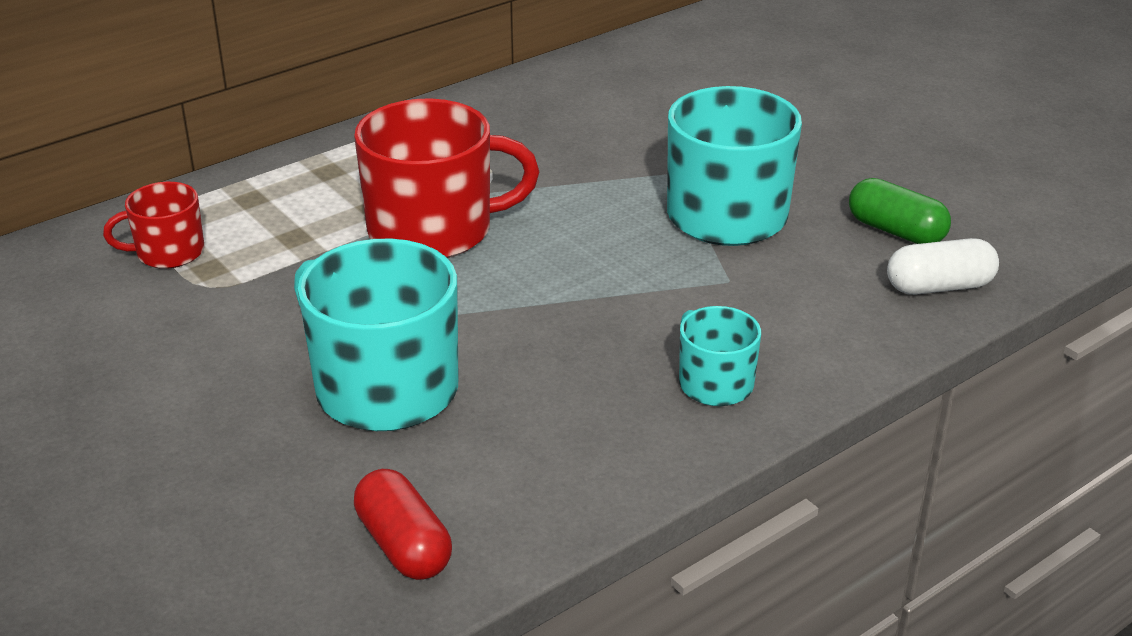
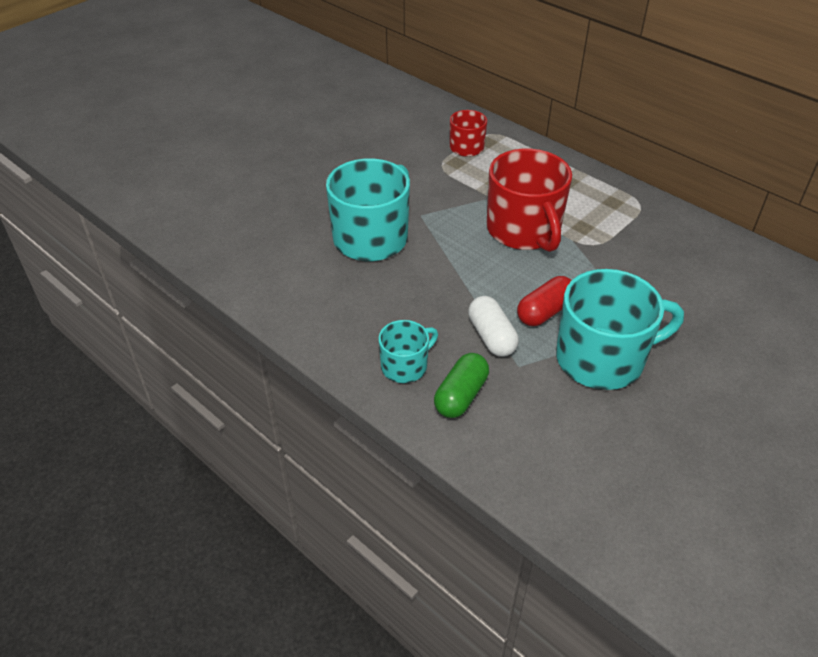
camera: 80 degrees right, 10 degrees up
(404, 545) = (256, 265): red capsule -> red capsule (545, 312)
(896, 231) = (621, 459): green capsule -> green capsule (461, 395)
(939, 286) = (553, 485): white capsule -> white capsule (491, 336)

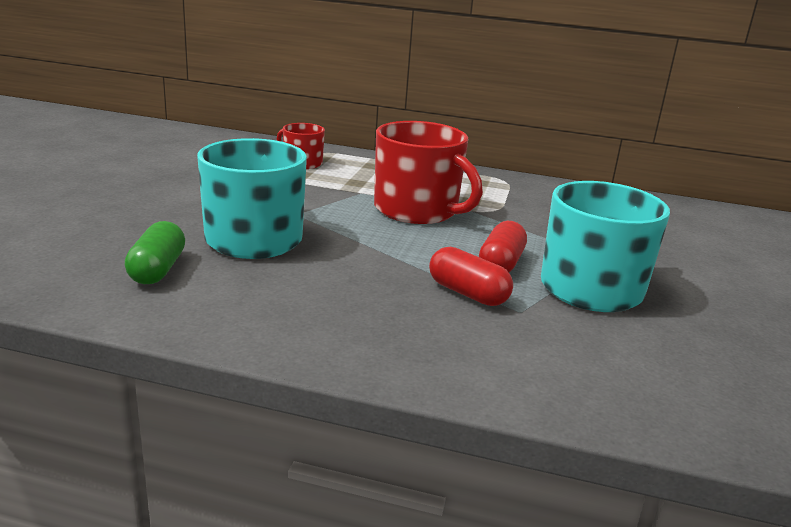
camera: 30 degrees left, 20 degrees down
(405, 366) = (395, 339): turquoise mug -> none
(461, 395) = (486, 351): green capsule -> green capsule (157, 270)
(491, 336) = (468, 293): white capsule -> red capsule

